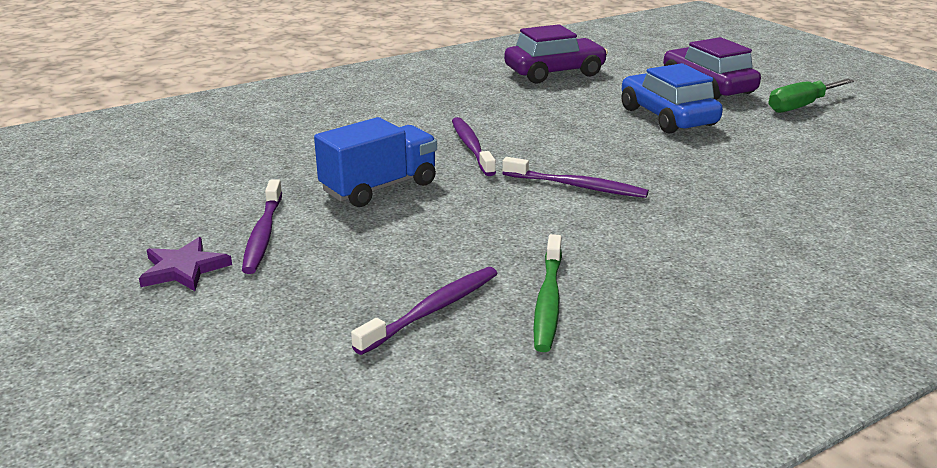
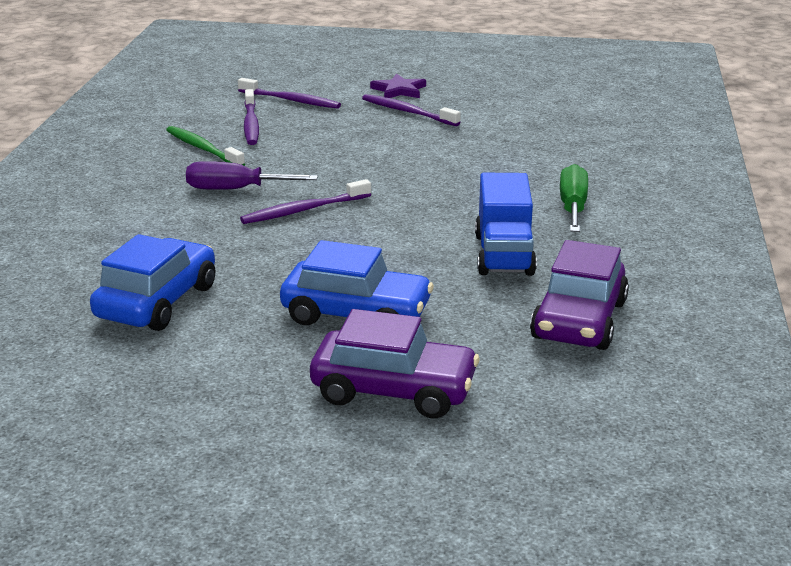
camera: 130 degrees right, 0 degrees up
(379, 187) = (418, 154): blue truck -> blue truck (504, 255)
(471, 147) = (437, 203): purple toothbrush -> purple toothbrush (290, 100)
(599, 232) = (235, 189): none -> purple screwdriver
(795, 173) = (157, 302): none -> blue car
(801, 106) = (248, 411): green screwdriver -> green screwdriver (573, 207)

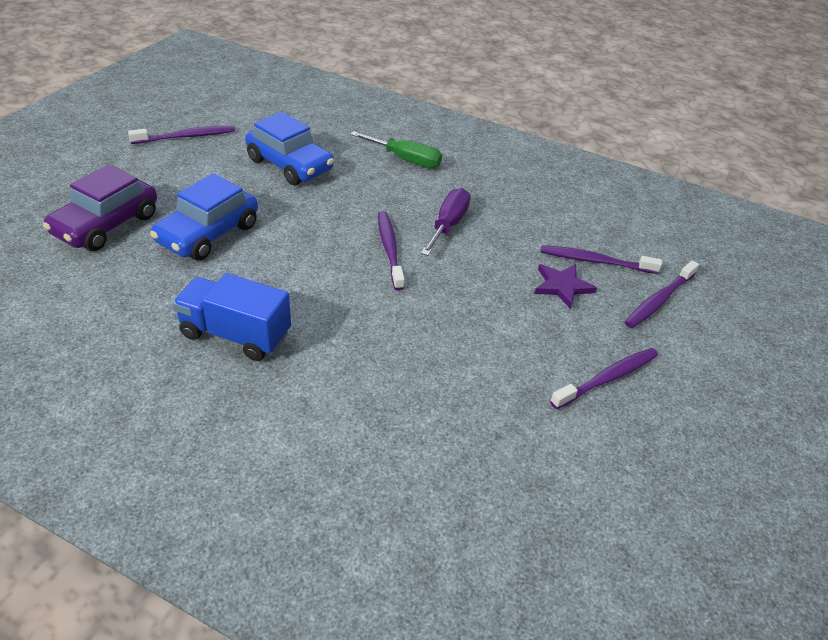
camera: 105 degrees right, 15 degrees up
(114, 407) = (186, 137): none -> purple toothbrush
(203, 149) = (541, 225): green toothbrush -> none
(399, 90) = (685, 393): purple star -> purple star (562, 286)
(573, 207) = (295, 421): green screwdriver -> green screwdriver (406, 160)
(579, 320) = (100, 337): purple car -> none

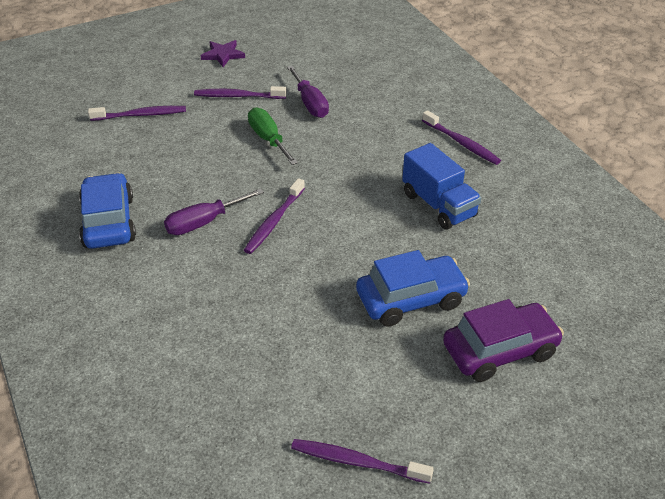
camera: 140 degrees left, 0 degrees up
(290, 165) = (274, 355): blue car -> blue car (109, 222)
(406, 160) = (153, 309): green screwdriver -> green screwdriver (268, 139)
(513, 413) = (310, 103): none -> purple screwdriver
(562, 286) = (187, 146): purple star -> purple star (223, 55)
(595, 261) = (138, 151): purple toothbrush -> purple toothbrush (461, 143)

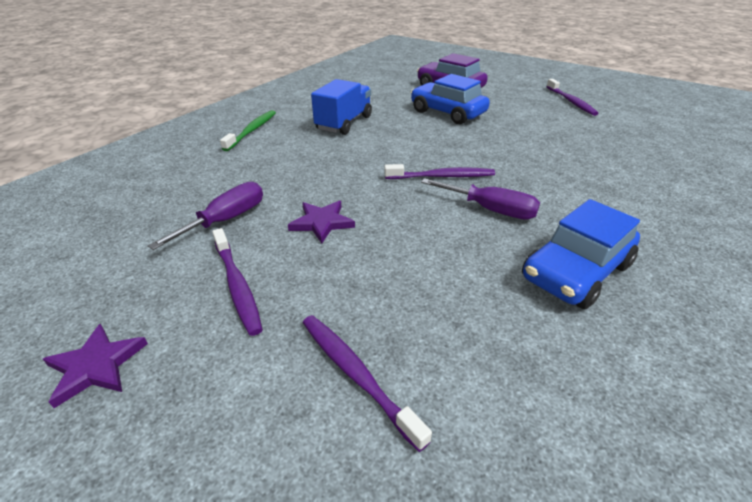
camera: 120 degrees left, 5 degrees down
(268, 139) = (322, 223): green screwdriver -> purple star
(461, 143) = (252, 131): purple toothbrush -> green toothbrush

